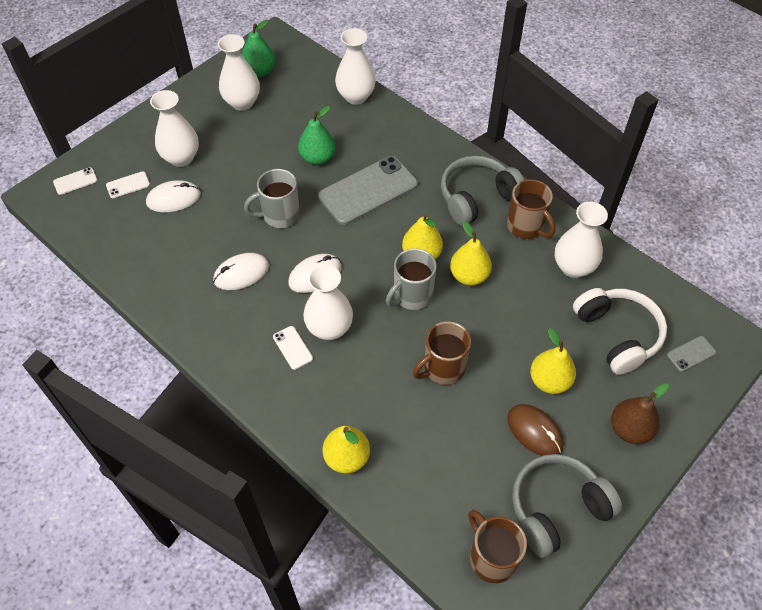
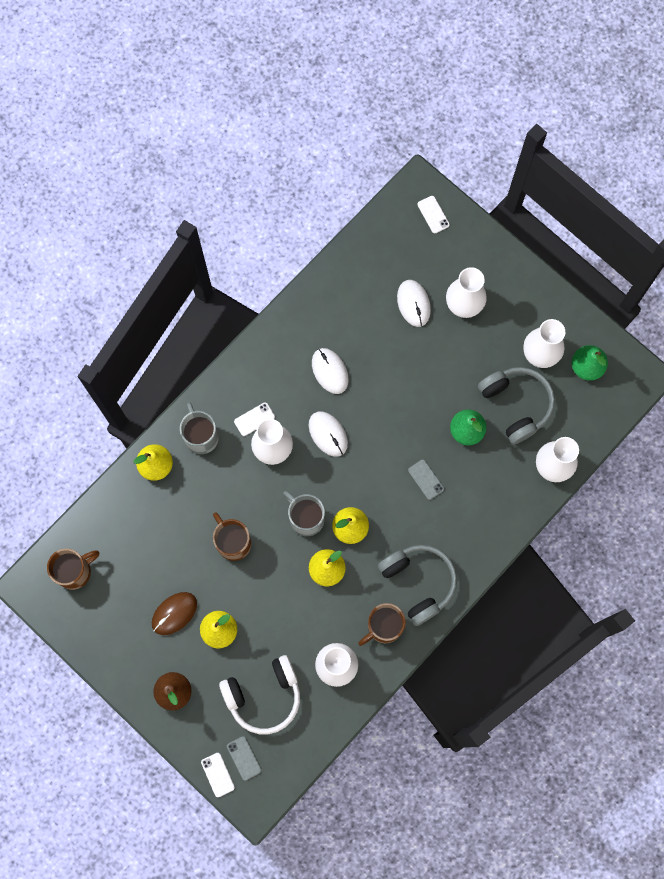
camera: 90 degrees right, 20 degrees up
(128, 185) = (429, 261): white phone -> white phone (217, 774)
(279, 215) = (395, 399): grey mug -> grey mug (201, 436)
(368, 190) = (426, 479): grey phone -> grey phone, size x0.43
(557, 509) = (110, 624): grey headphones -> grey headphones (516, 405)

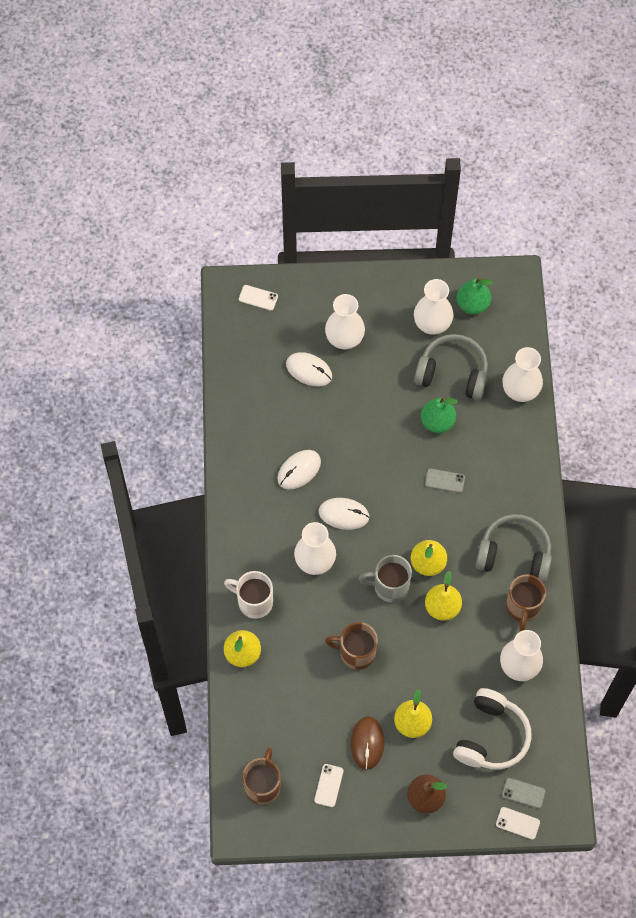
camera: 45 degrees left, 10 degrees down
(201, 436) = (254, 602): grey mug -> white mug
(254, 419) = (280, 553): white phone -> white phone (328, 785)
(330, 371) = (299, 470): white mouse -> white mouse turned 60 degrees counterclockwise

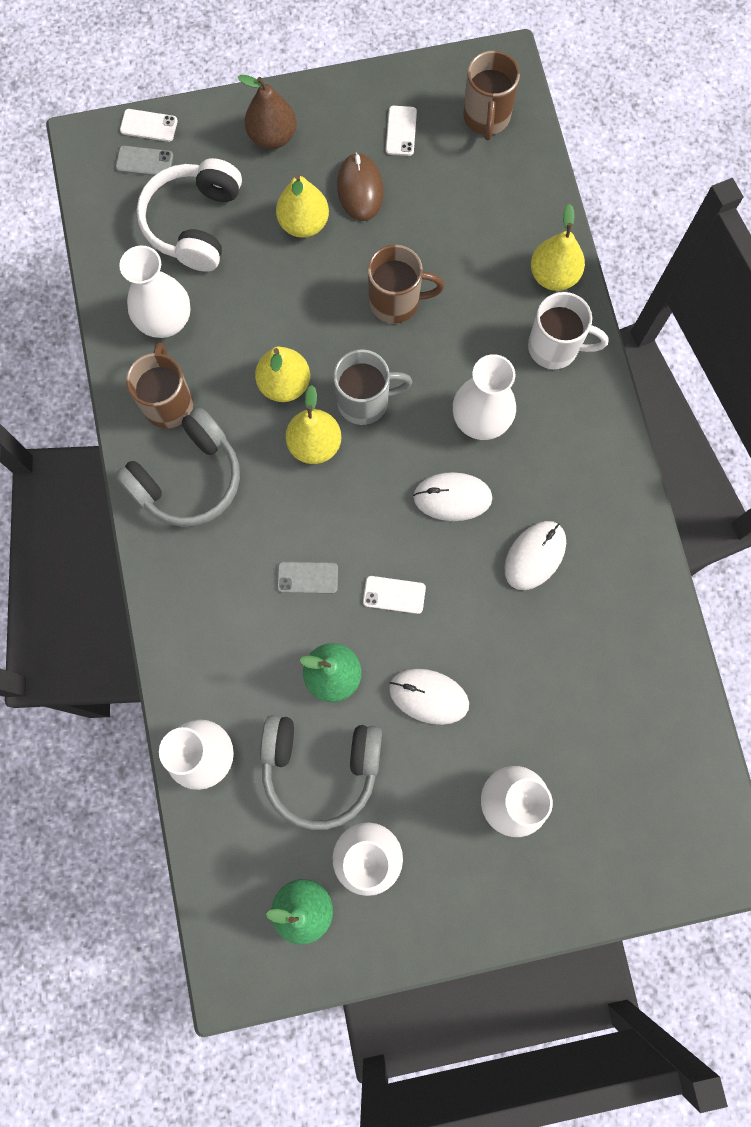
camera: 170 degrees right, 10 degrees up
(258, 297) = (672, 854): white phone -> white phone (394, 595)
(309, 370) = (556, 731): white mouse -> white mouse (428, 696)
(514, 555) = (188, 478): grey headphones -> grey headphones turned 45 degrees counterclockwise

